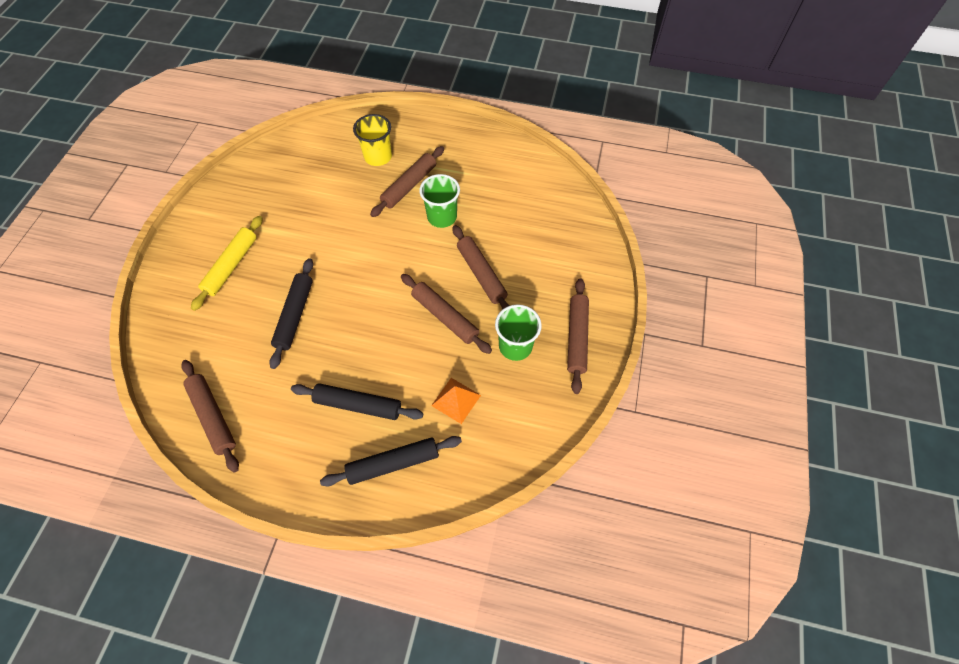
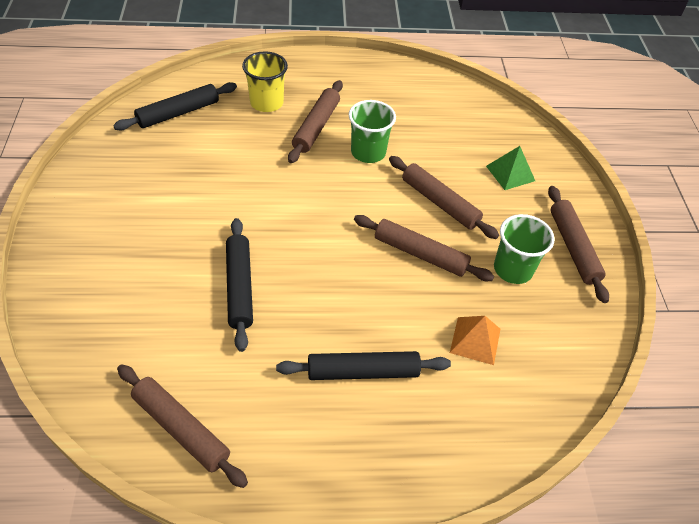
camera: 20 degrees left, 10 degrees down
(231, 266) = (134, 246): yellow rolling pin -> none
(393, 463) = (435, 428): black rolling pin -> black rolling pin (178, 113)
(554, 258) = (510, 173): none -> green pyramid

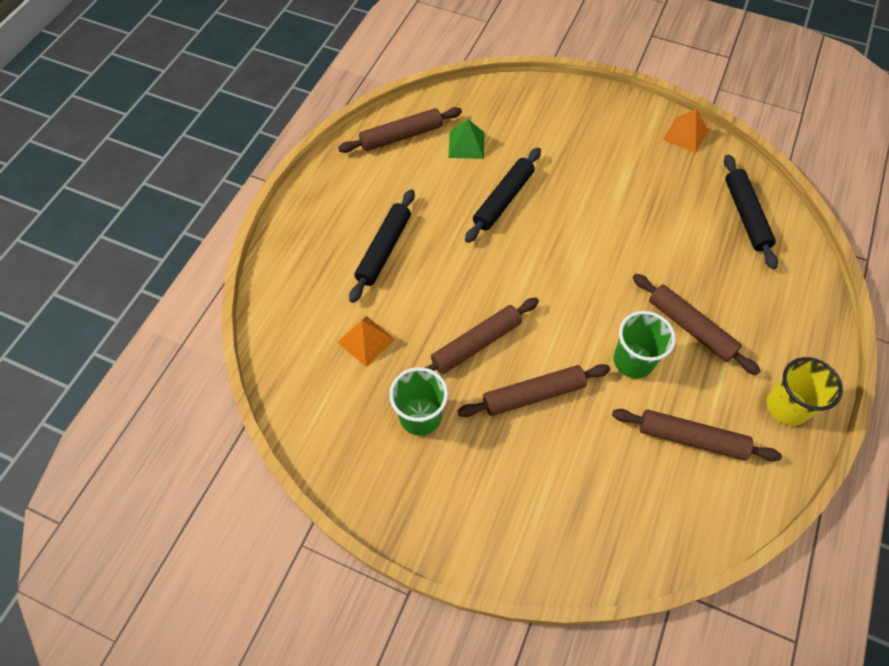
camera: 120 degrees right, 10 degrees up
(86, 166) = (685, 135): none -> orange pyramid
(239, 287) = (503, 199): black rolling pin -> black rolling pin turned 75 degrees counterclockwise
(266, 103) = (745, 295): yellow cup -> yellow cup (786, 406)
(510, 173) = (548, 495): green pyramid -> green pyramid (466, 144)
(573, 248) = (417, 494): brown rolling pin -> brown rolling pin (691, 438)

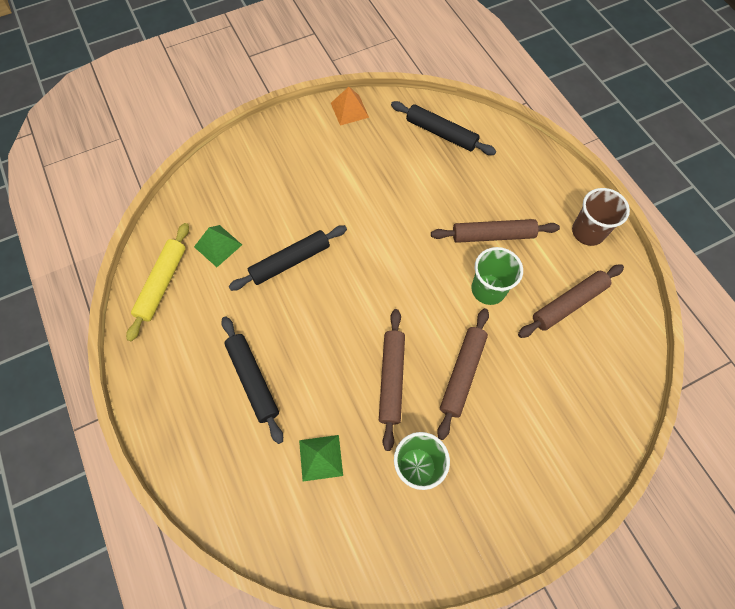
camera: 50 degrees left, 5 degrees up
(366, 341) = (320, 458): orange pyramid -> green pyramid
(401, 136) = (162, 283): brown rolling pin -> yellow rolling pin
(503, 199) = (290, 261): black rolling pin -> black rolling pin turned 75 degrees clockwise
(786, 406) = (588, 232): yellow cup -> brown cup

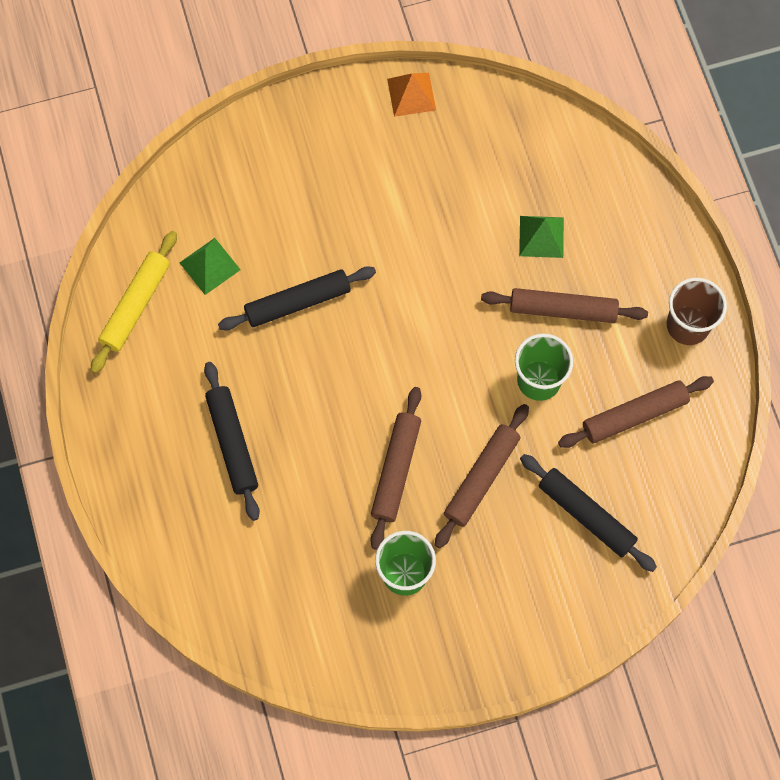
camera: 10 degrees right, 5 degrees up
(320, 458) = (298, 544): green pyramid -> green pyramid (541, 236)
(441, 133) = (529, 151): black rolling pin -> black rolling pin (586, 515)

